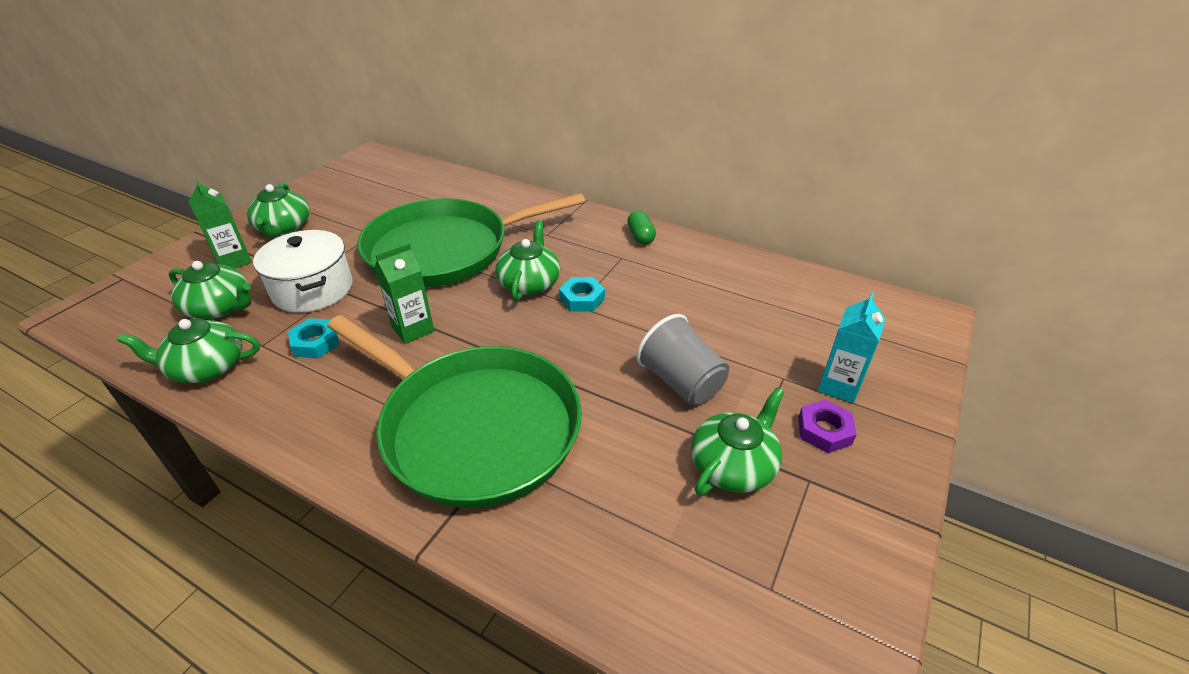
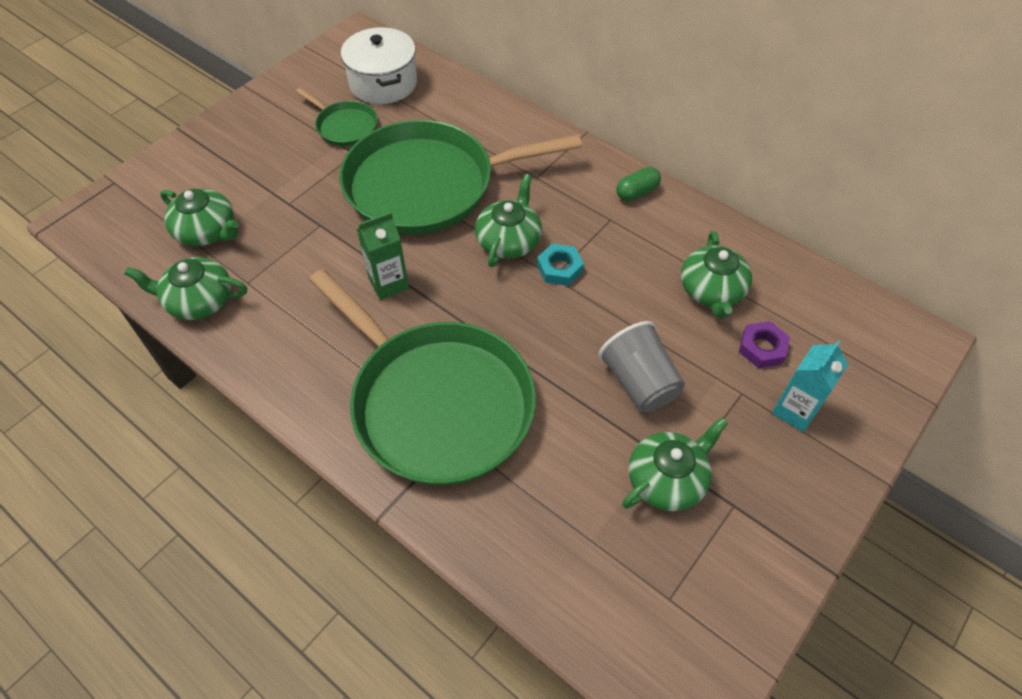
camera: 10 degrees right, 15 degrees up
(234, 261) = (218, 173): green carton -> none
(284, 228) = (265, 134): green teapot -> green teapot (711, 290)
(313, 289) = (294, 220): white pot -> white pot (383, 83)
(316, 343) = (297, 286): turquoise nut -> none
(362, 215) = (345, 126): none -> green pan
(640, 236) = (637, 192): green capsule -> green capsule turned 60 degrees clockwise
(824, 430) = (764, 457): purple nut -> purple nut (762, 348)

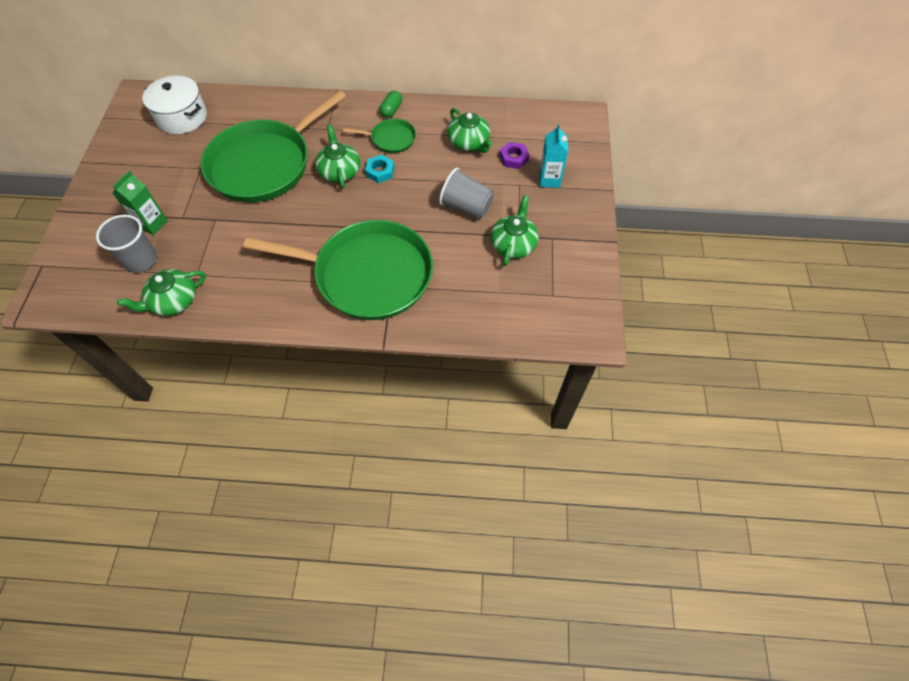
camera: 35 degrees left, 5 degrees up
(207, 231) = (141, 260): green teapot -> grey cup
(345, 126) = (179, 155): green pan -> green pan (390, 139)
(388, 283) = (287, 229): green carton -> green carton (152, 224)

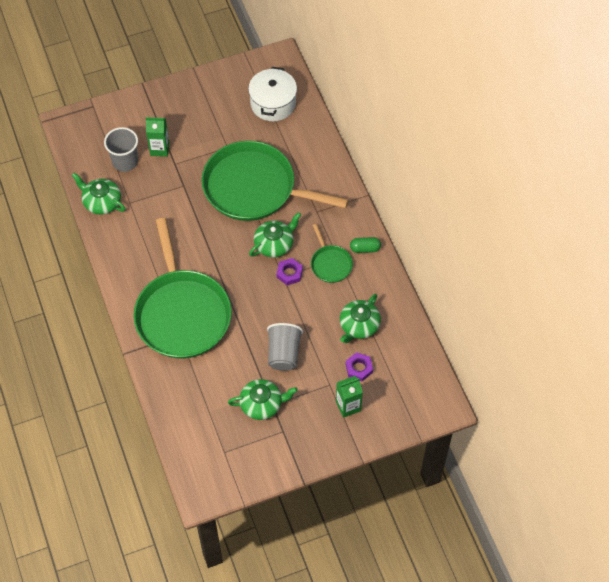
camera: 65 degrees right, 0 degrees up
(380, 171) = (289, 273): turquoise nut -> purple nut
(549, 180) = (348, 406): turquoise carton -> green carton

